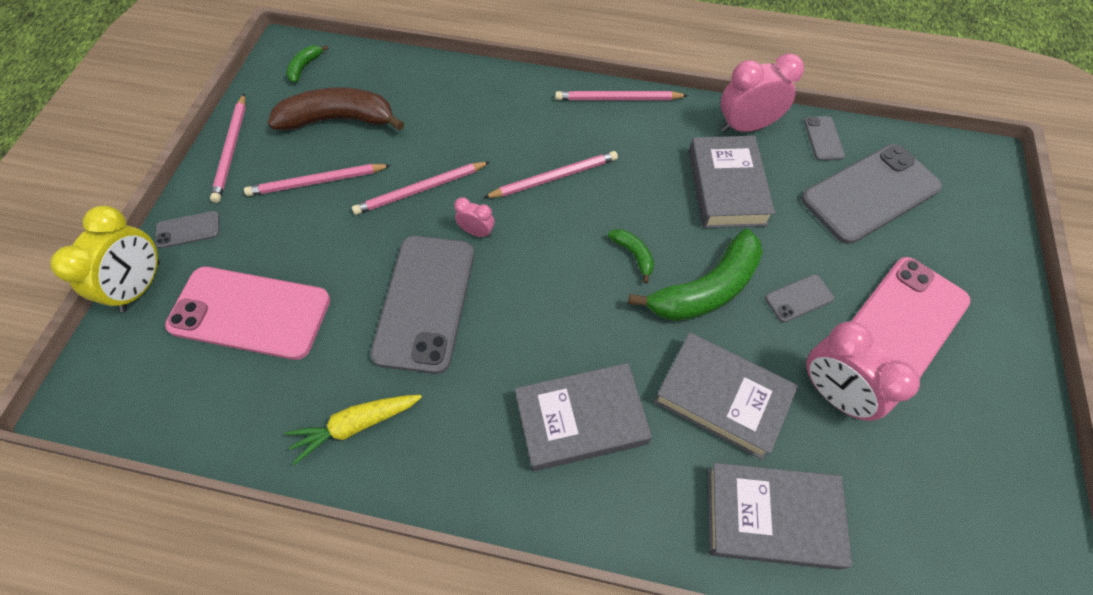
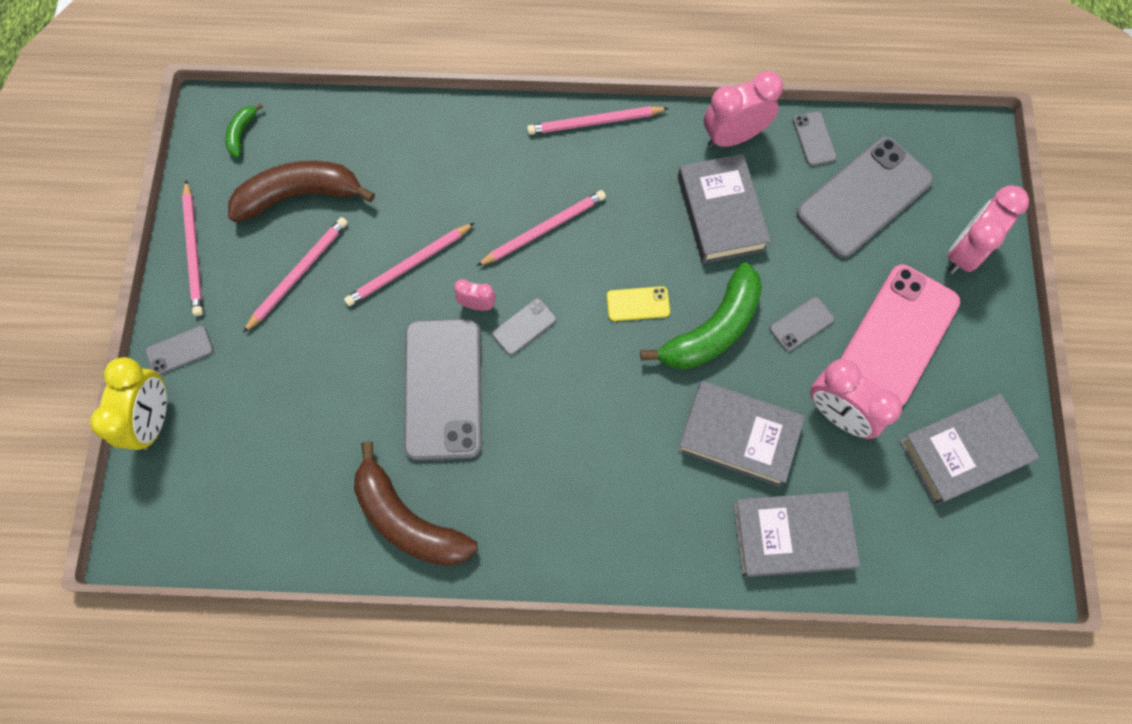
camera: 10 degrees left, 10 degrees up
(250, 313) = (273, 428): pink phone -> none
(317, 182) = (298, 274): pink pencil -> pink pencil turned 150 degrees clockwise
(356, 425) = (408, 520): yellow carrot -> brown banana
(517, 258) = (524, 327): none -> grey phone
(580, 419) = (613, 478): grey book -> grey book (963, 451)
(633, 255) = (638, 304): green banana -> yellow phone
(973, 257) = (964, 252): none -> pink clock

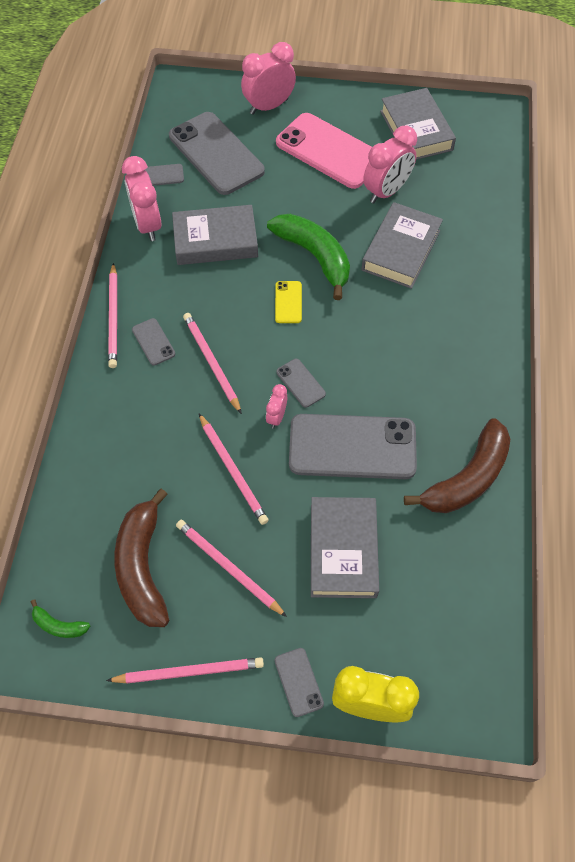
camera: 85 degrees left, 10 degrees down
(792, 535) = (475, 228): grey book -> grey book (343, 550)
(801, 324) = (315, 203): grey phone -> grey phone (153, 342)
(964, 252) = (269, 106): pink clock -> pink clock turned 105 degrees clockwise

